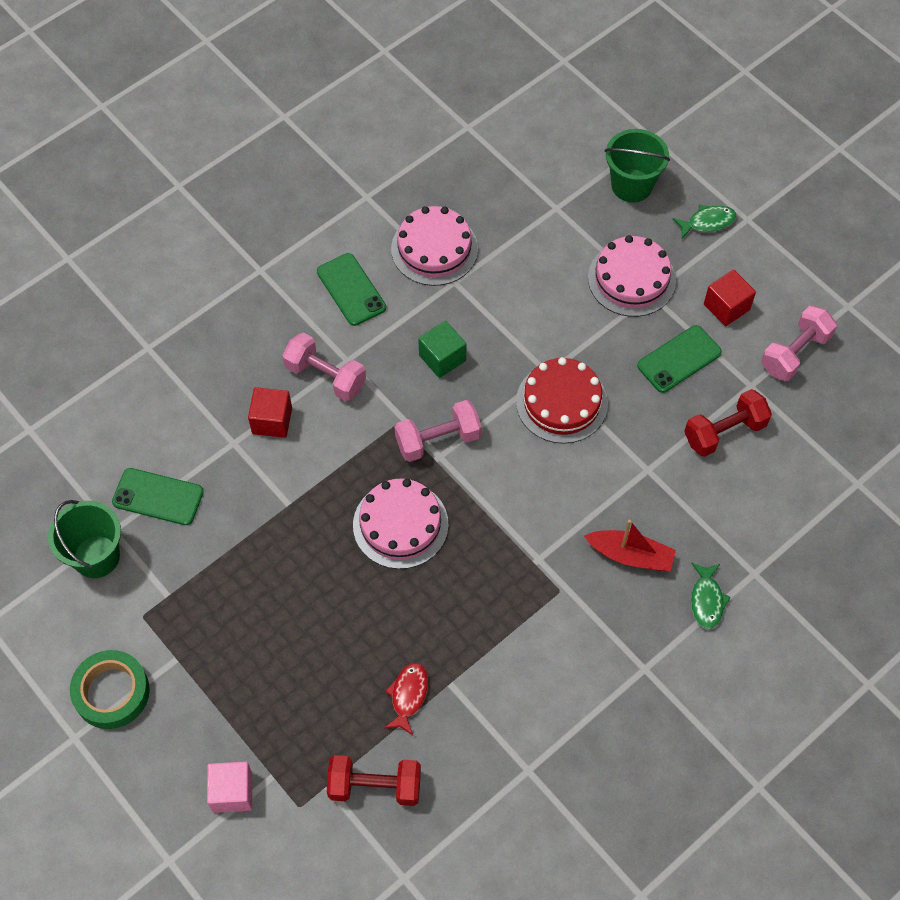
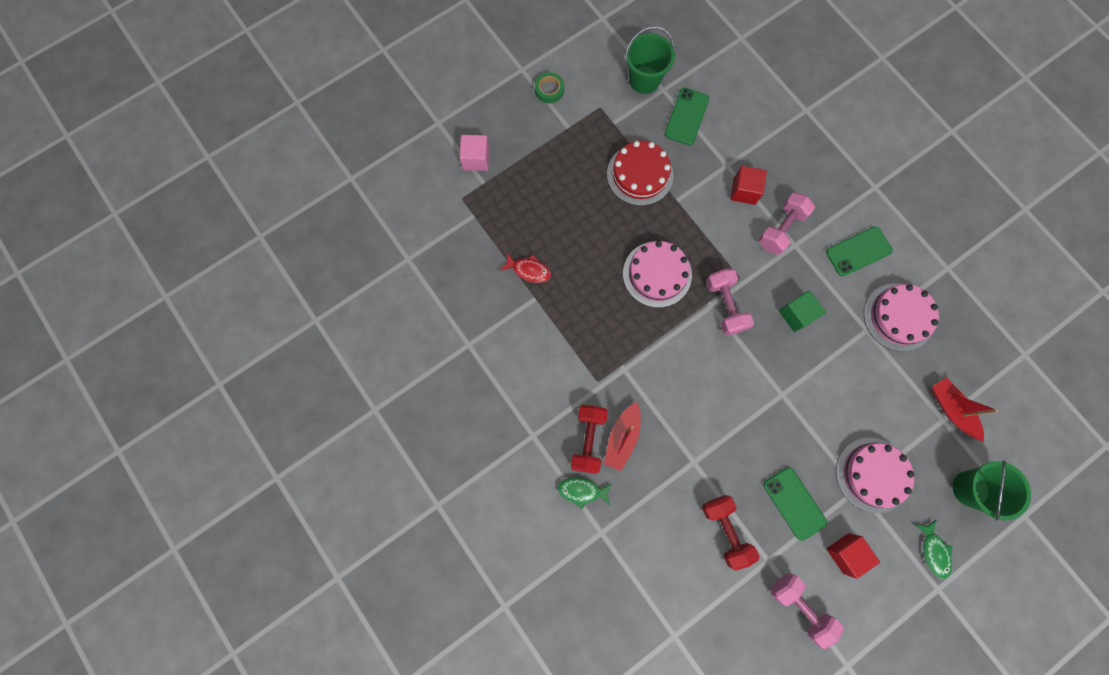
camera: 95 degrees right, 15 degrees up
(111, 692) = (549, 90): green tape -> green tape, size x0.61
(375, 786) = (469, 245): red dumbbell -> red dumbbell (588, 440)
(543, 200) = (951, 410): none -> red boat
(561, 402) = (755, 402): red cake -> red cake (640, 174)

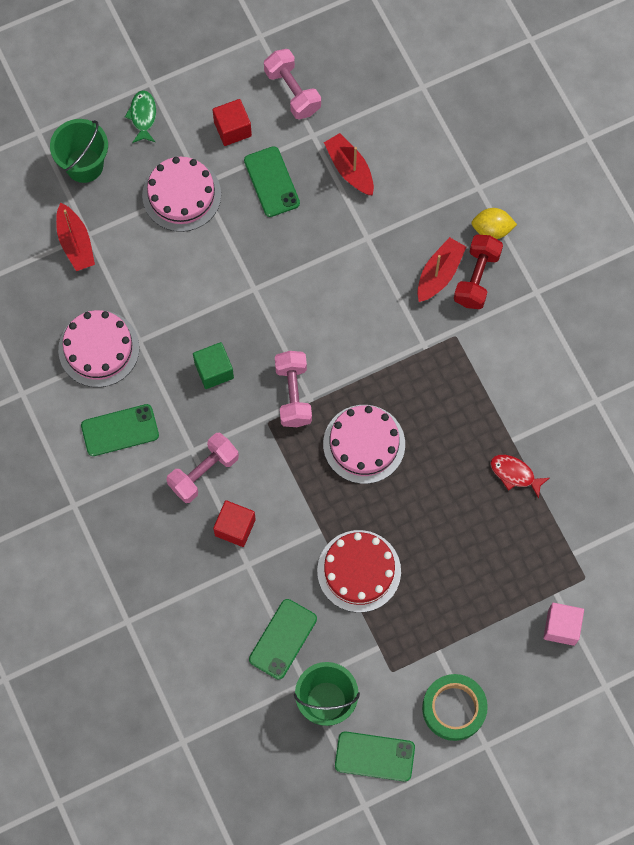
camera: 170 degrees left, 5 degrees down
(549, 90) = (454, 708): green tape -> green tape, size x1.64
(582, 491) = (492, 229): green fish -> yellow lemon
(601, 50) = (374, 756): none -> green phone
(725, 530) = (349, 169): red dumbbell -> red boat

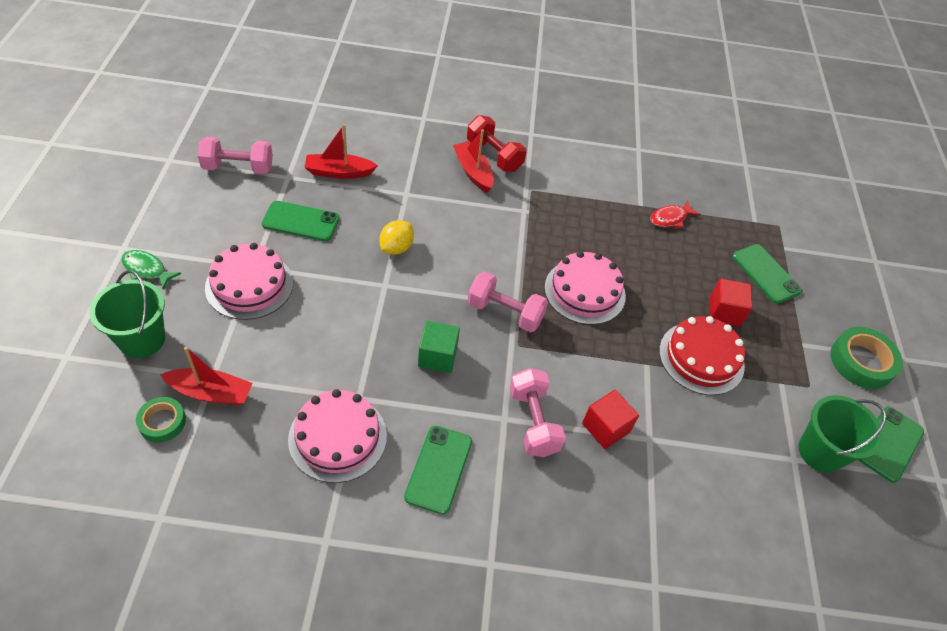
camera: 65 degrees left, 20 degrees down
(34, 232) = (162, 422): none -> green tape
(232, 129) = (228, 219): red cube -> red cube (724, 312)
(283, 639) = (741, 452): green phone -> green phone (766, 274)
(492, 229) = (463, 129): yellow lemon -> yellow lemon (396, 248)
(561, 627) = (814, 259): pink cube -> none

